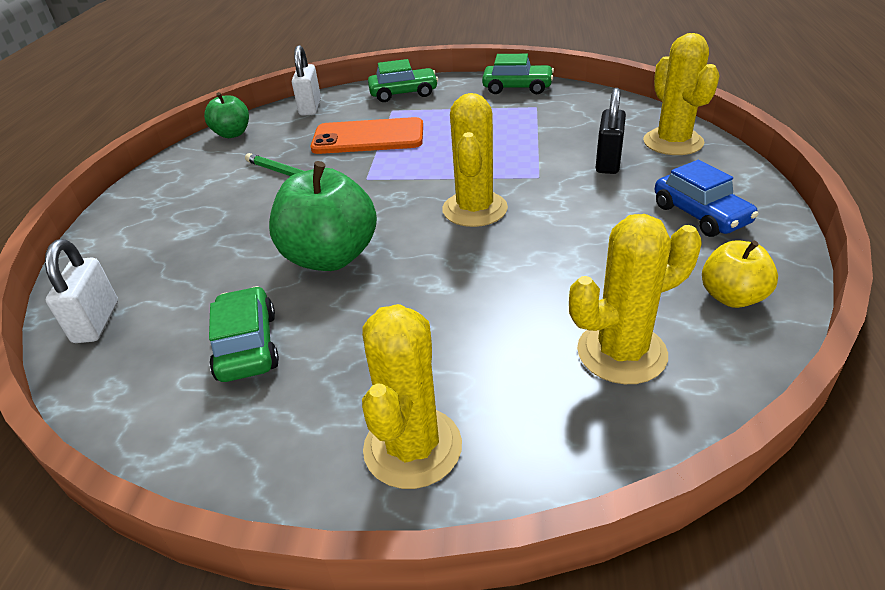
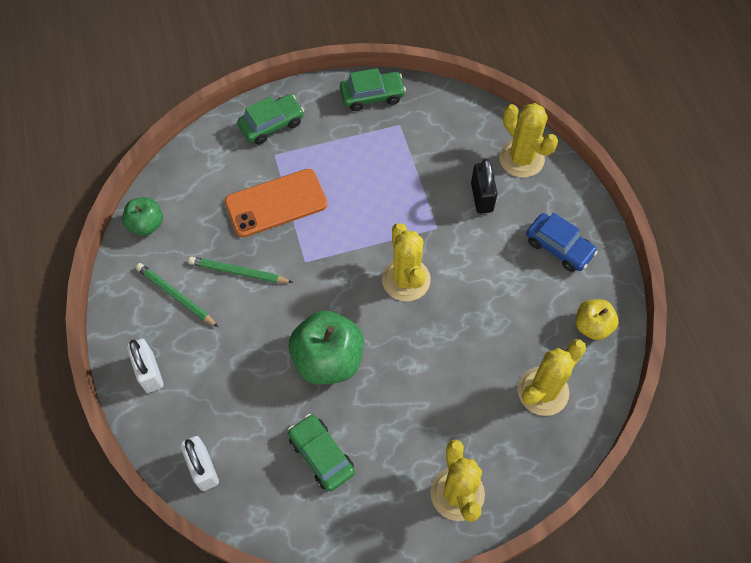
camera: 25 degrees left, 25 degrees up
(212, 180) = (176, 296): none -> green pencil
(310, 107) = (195, 166): white padlock -> white padlock (149, 372)

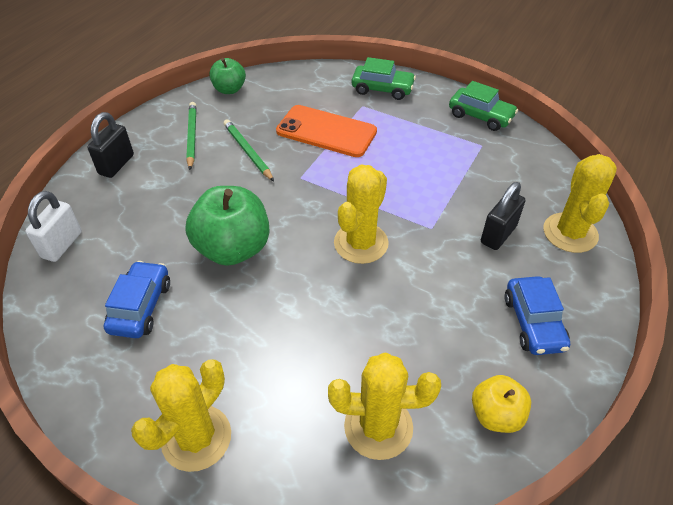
camera: 45 degrees right, 15 degrees down
(149, 372) = (116, 164): white padlock -> black padlock
(321, 455) = (140, 307): green car -> blue car

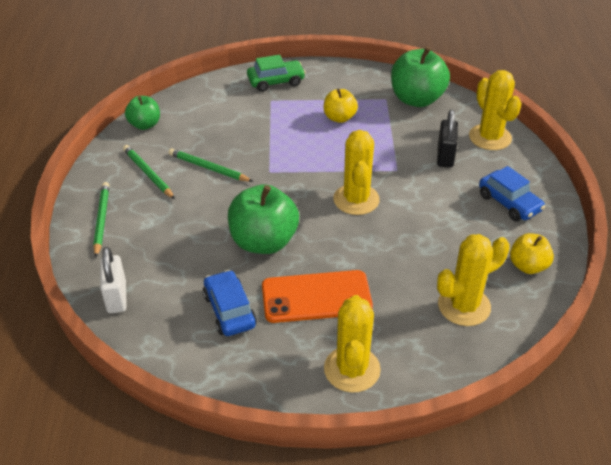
camera: 30 degrees left, 5 degrees down
(116, 164) = (101, 220): black padlock -> green pencil
(326, 131) = (259, 130): orange phone -> orange phone (316, 297)
(416, 148) = (339, 118): none -> yellow apple
(480, 116) = (368, 77): green car -> none
(516, 157) = (416, 99): none -> green apple

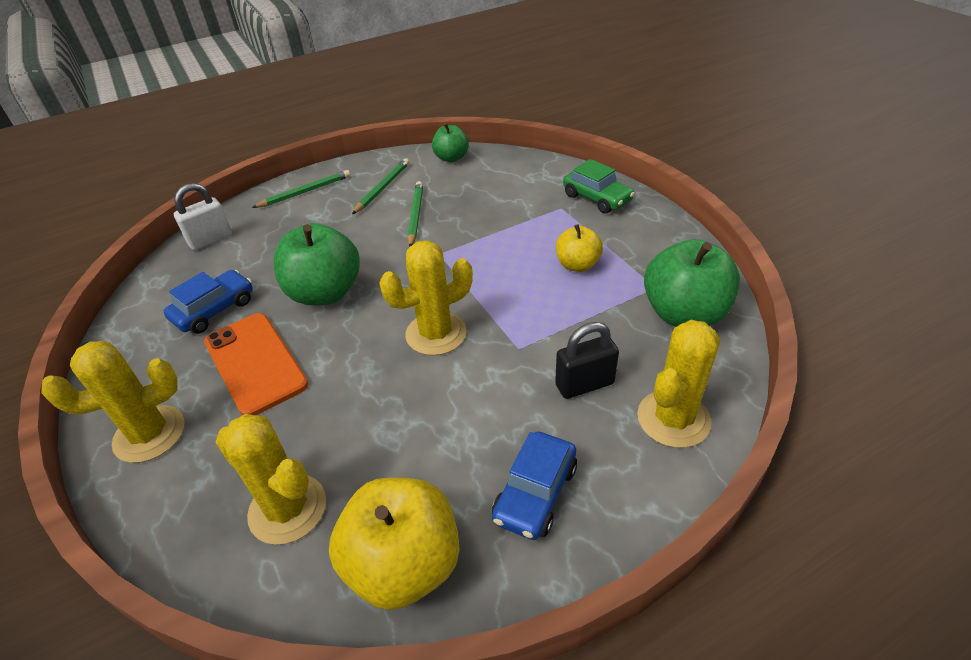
camera: 65 degrees right, 0 degrees up
(528, 266) = (404, 564): yellow apple -> yellow apple, size x1.74

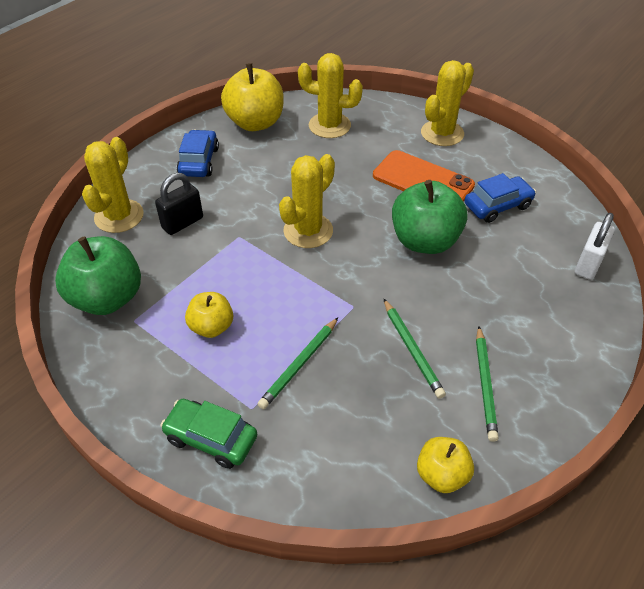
camera: 155 degrees right, 5 degrees up
(214, 310) = (497, 206): blue car -> blue car turned 135 degrees counterclockwise
(305, 192) = (569, 352): green pencil -> green pencil (299, 365)
(451, 158) = (441, 475): green apple -> yellow apple

